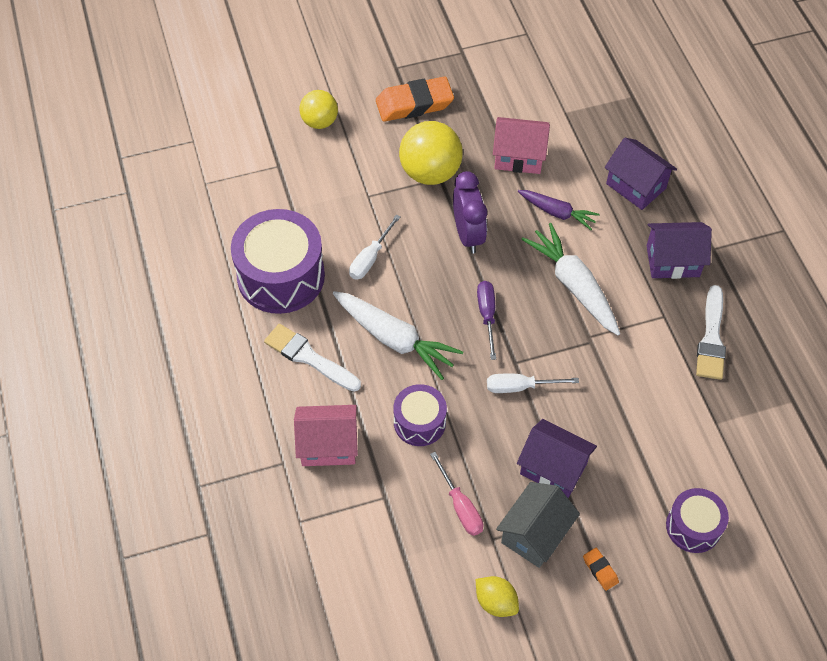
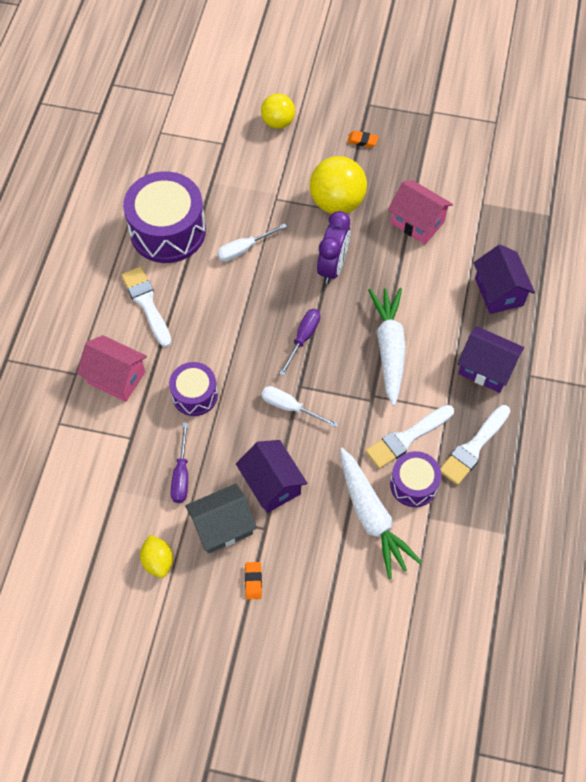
camera: 30 degrees right, 5 degrees up
(395, 339) = (220, 321): white carrot -> white carrot (372, 517)
(414, 104) = (362, 141): orange eraser -> orange eraser, size x0.44
(460, 506) = (181, 475): pink screwdriver -> purple screwdriver
(557, 213) = (417, 283): purple carrot -> none
(647, 360) = (407, 438): none -> white brush
(693, 527) = (350, 589): purple drum -> purple drum (413, 484)

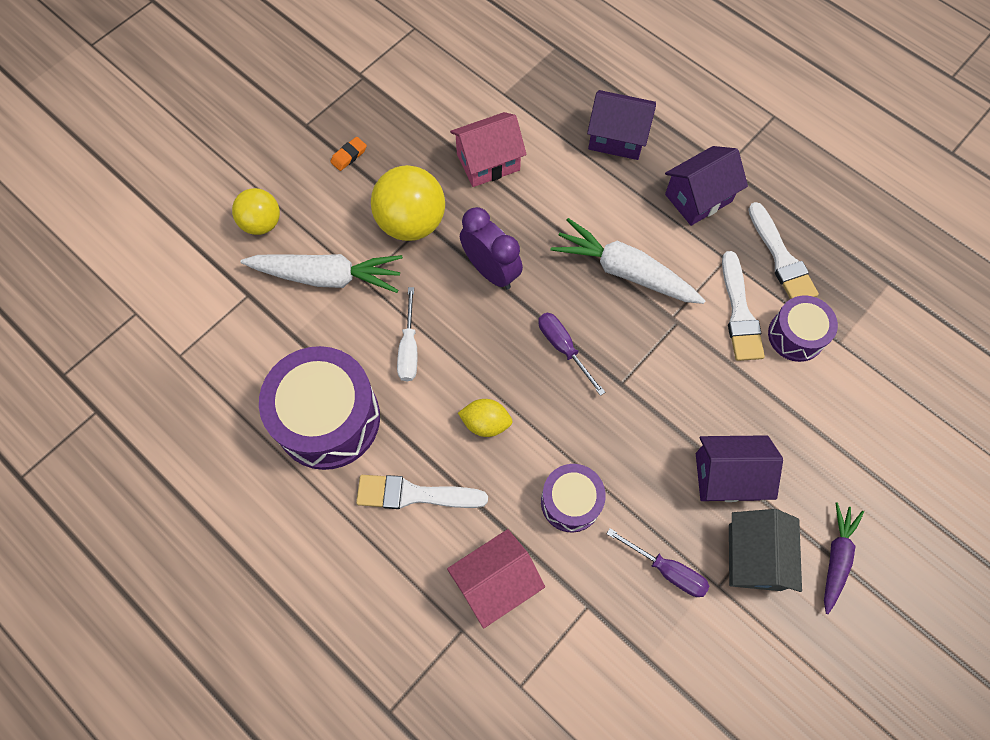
camera: 60 degrees left, 5 degrees up
(158, 561) = (764, 653): yellow lemon -> yellow lemon (486, 423)
(253, 581) = (836, 558): orange eraser -> purple carrot
(290, 407) = (642, 407): white screwdriver -> none
(372, 517) = (814, 395): white carrot -> white carrot (327, 277)

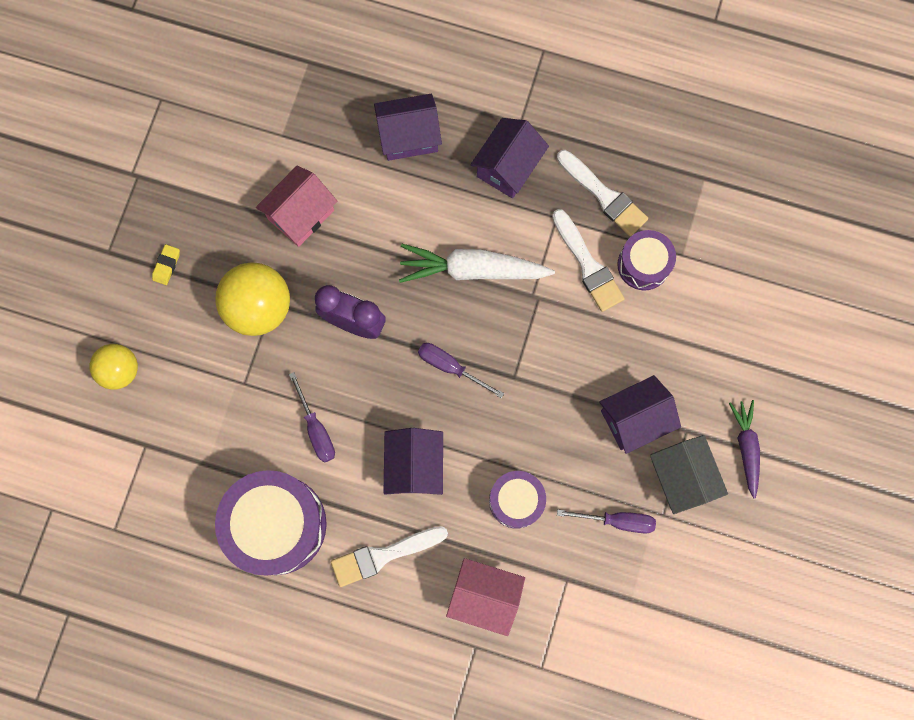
camera: 25 degrees left, 10 degrees up
(327, 277) = (209, 395): white carrot -> none
(349, 156) = (166, 265): orange eraser -> yellow eraser
(409, 348) = (316, 429): white screwdriver -> purple screwdriver
(486, 423) = (414, 465): yellow lemon -> purple house
(495, 582) = (484, 595): pink house -> pink house turned 75 degrees clockwise

